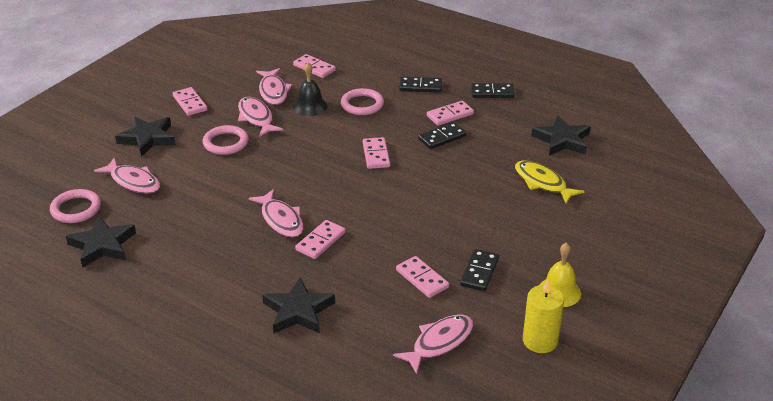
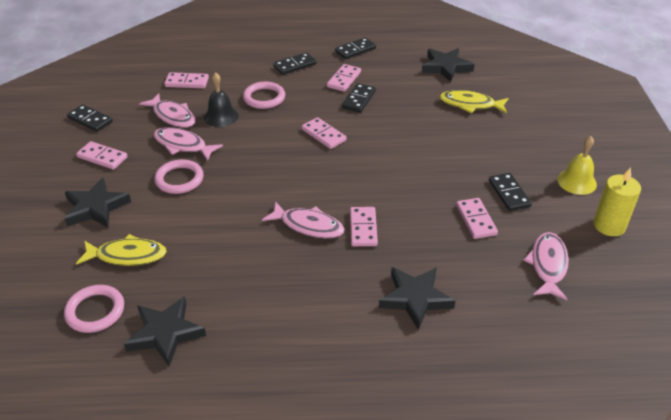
camera: 35 degrees left, 5 degrees up
(133, 182) = (127, 255): pink fish -> yellow fish
(211, 71) = (90, 120): none -> black domino
(422, 279) = (476, 220): pink domino -> pink domino turned 60 degrees clockwise

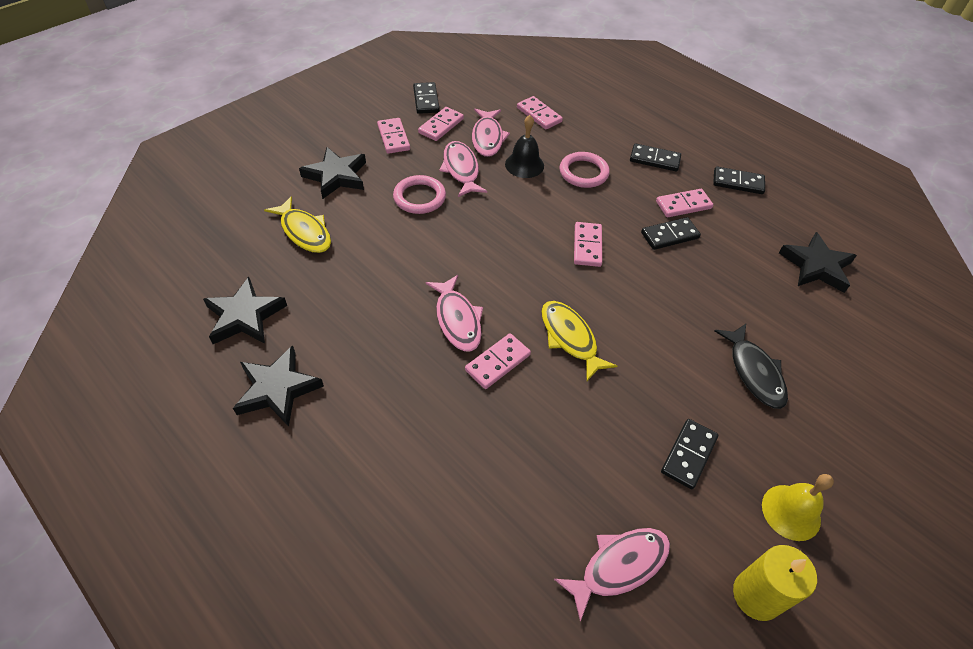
camera: 45 degrees right, 10 degrees up
(95, 311) = (231, 258): pink ring -> none
(415, 298) = (448, 469): black star -> black star (277, 389)
(470, 104) = (785, 326): yellow fish -> yellow fish (570, 338)
(476, 220) = (613, 450): pink domino -> pink domino (441, 126)
(485, 135) = (754, 372): none -> black fish

